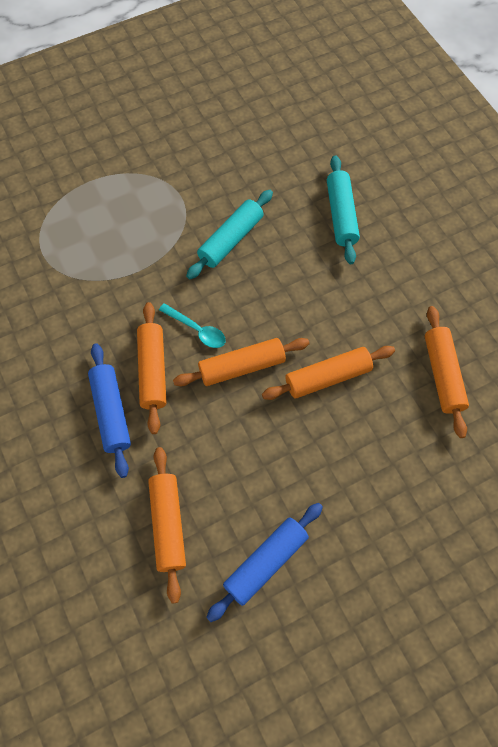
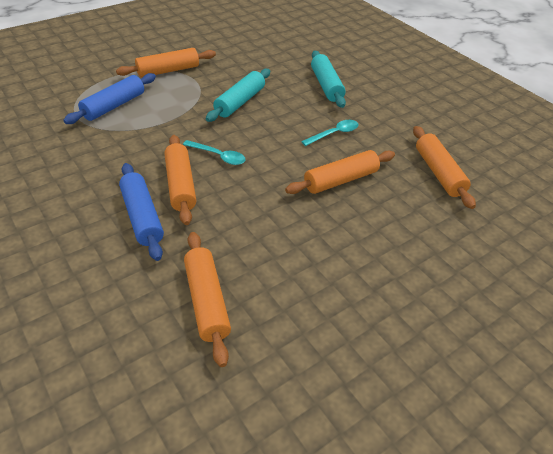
camera: 10 degrees left, 20 degrees down
(242, 367) = (263, 178): orange rolling pin -> orange rolling pin (168, 71)
(265, 562) = (314, 325): blue rolling pin -> blue rolling pin (114, 106)
(334, 302) = (334, 134): none -> turquoise spoon

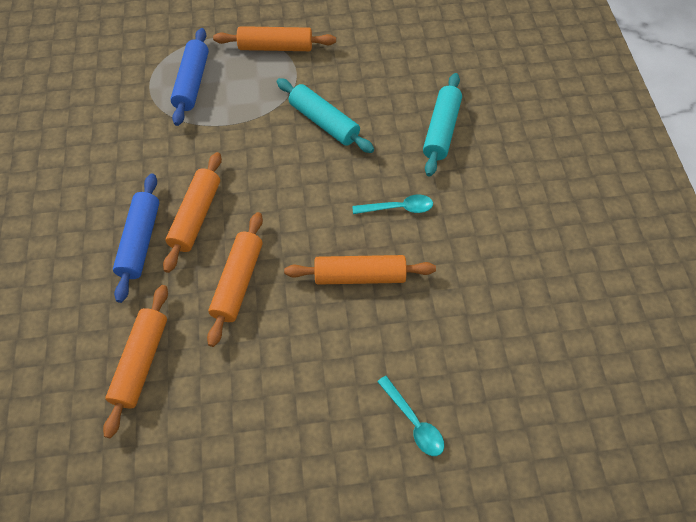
camera: 30 degrees right, 15 degrees up
(114, 106) = (192, 83): blue rolling pin -> blue rolling pin turned 60 degrees counterclockwise
(218, 156) = (254, 193): turquoise spoon -> turquoise spoon (414, 422)
(240, 102) = (324, 122): turquoise rolling pin -> turquoise rolling pin turned 75 degrees clockwise
(438, 173) = (479, 311): orange rolling pin -> orange rolling pin (238, 282)

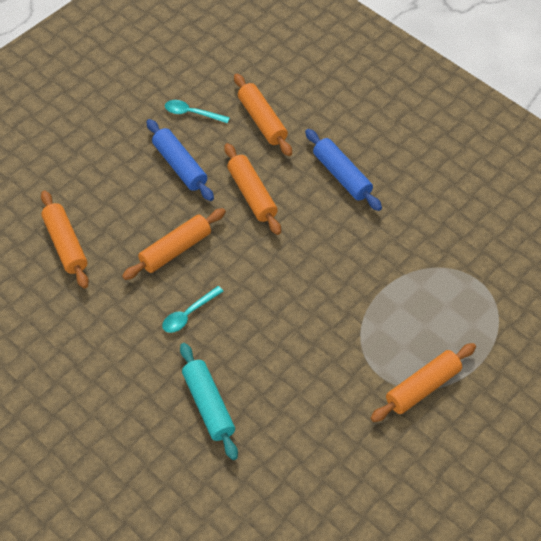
camera: 140 degrees right, 5 degrees down
(192, 83) = (448, 305): blue rolling pin -> blue rolling pin (180, 166)
(196, 216) = (324, 213): orange rolling pin -> orange rolling pin (65, 244)
(324, 122) = (309, 345): turquoise rolling pin -> none
(414, 422) = (72, 192): turquoise spoon -> turquoise spoon (192, 113)

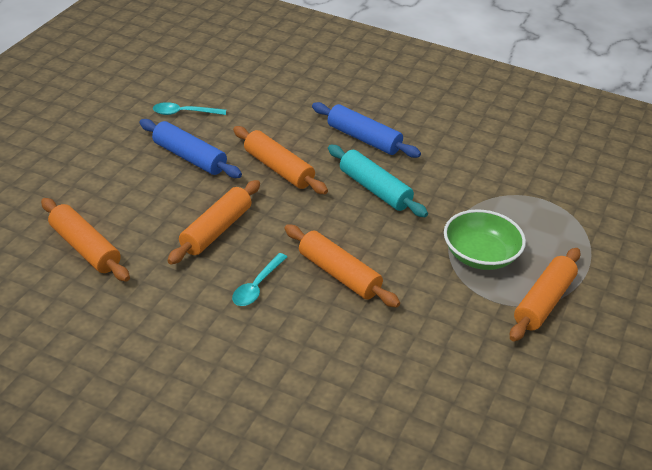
camera: 20 degrees left, 15 degrees down
(208, 405) = (320, 369): turquoise rolling pin -> turquoise rolling pin (375, 189)
(262, 121) = (260, 108): orange rolling pin -> orange rolling pin (339, 274)
(390, 327) = (480, 255): none -> green bowl

